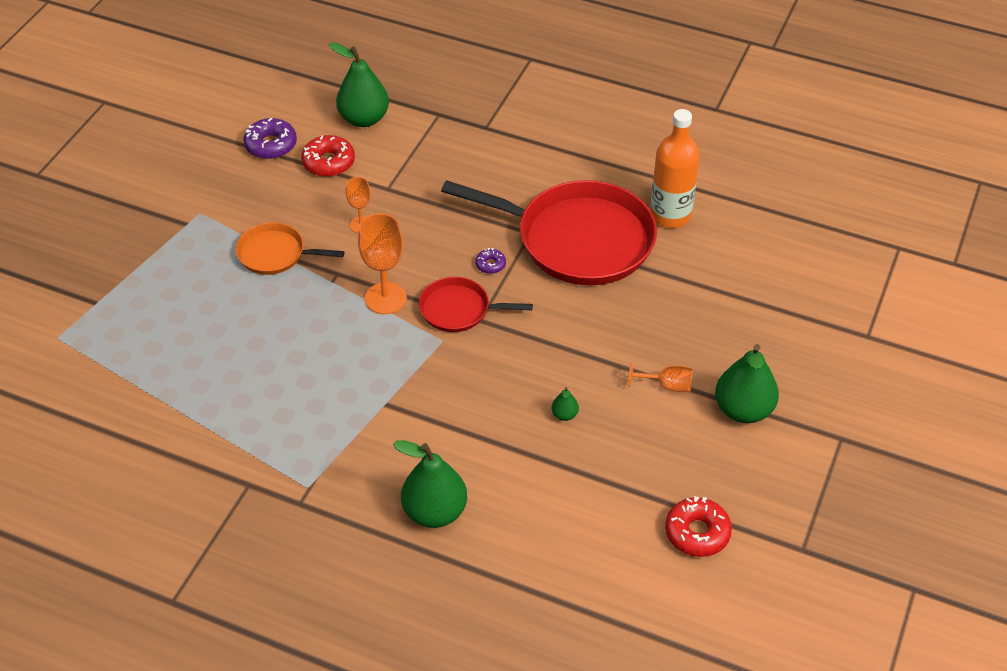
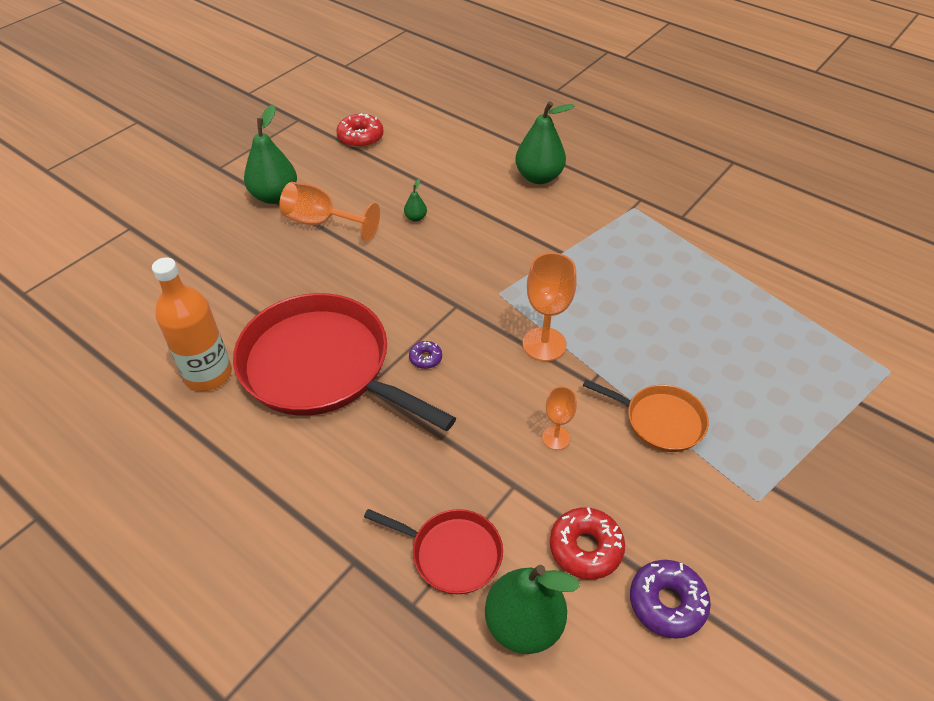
camera: 165 degrees left, 0 degrees up
(458, 309) = (474, 318): red pan -> red pan (452, 553)
(667, 385) = (321, 222): orange goblet -> orange goblet, size x1.72

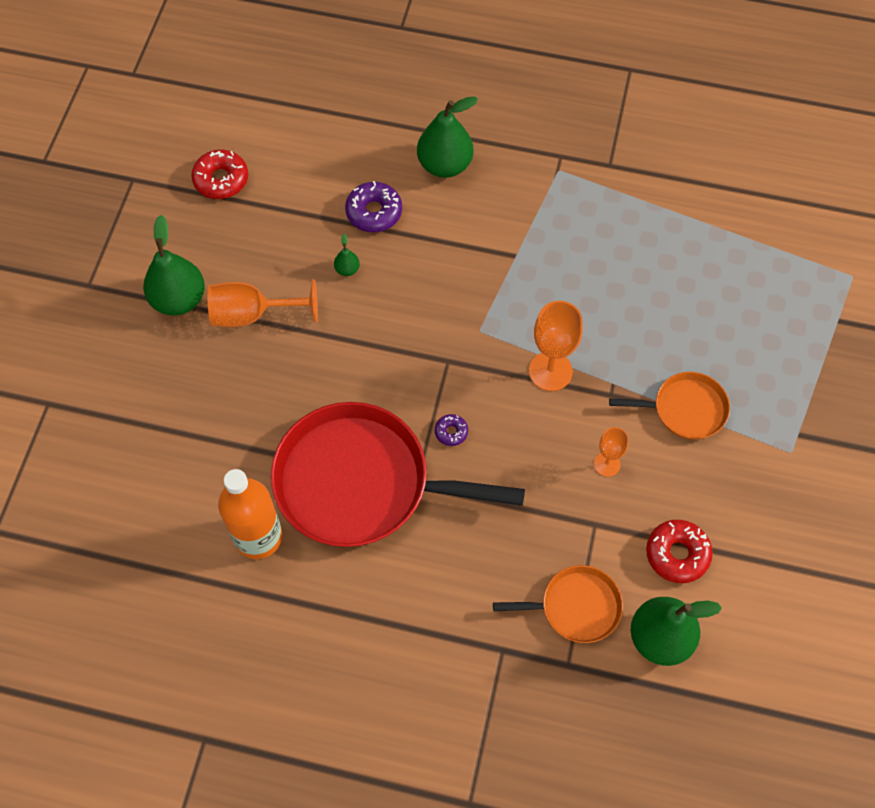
camera: 25 degrees left, 15 degrees up
(452, 553) = (576, 607): red pan -> orange pan
(667, 603) = (757, 571): purple donut -> purple donut (374, 212)

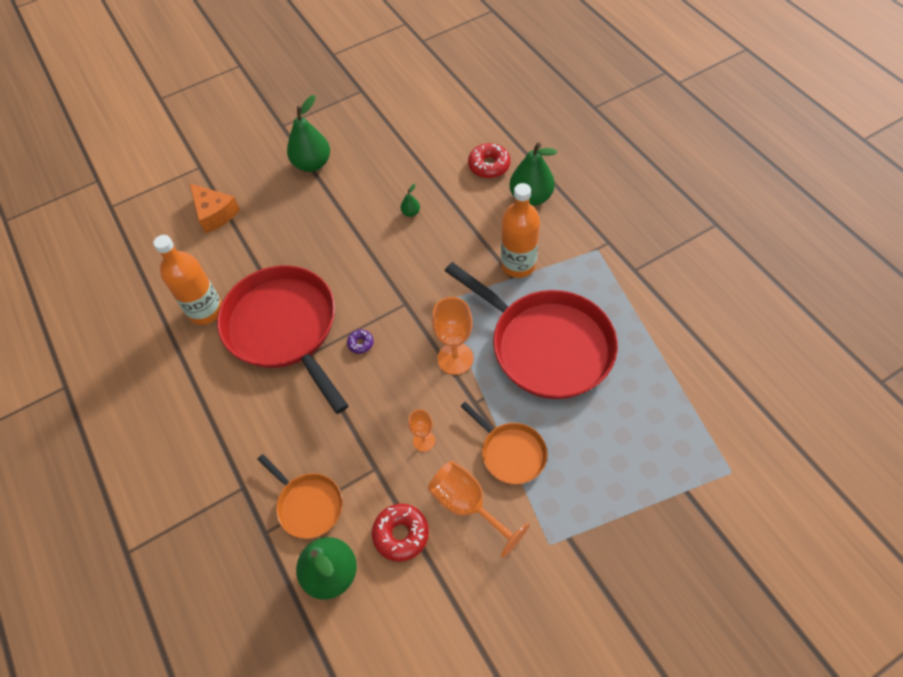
camera: 50 degrees right, 5 degrees down
(135, 436) = (215, 213): none -> orange cheese
(221, 180) = (402, 120): red donut -> red donut (489, 166)
(252, 314) = (337, 198): orange goblet -> orange goblet (468, 505)
(374, 212) = (461, 194): purple donut -> none
(507, 240) = (518, 265): none -> orange bottle
(612, 293) = (546, 345): none -> red pan

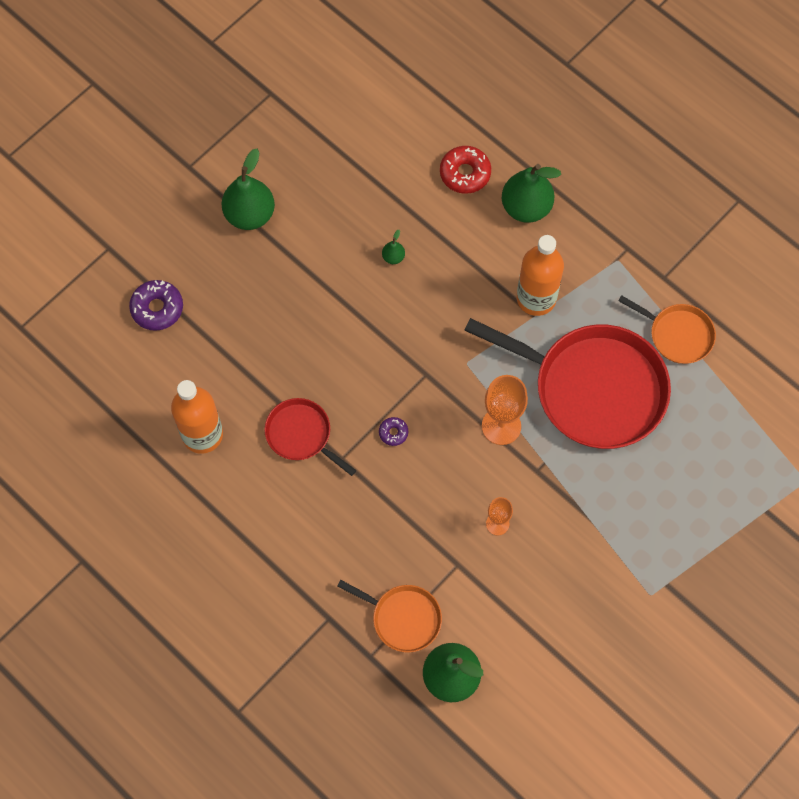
camera: 20 degrees left, 10 degrees up
(215, 213) = (157, 308): orange cheese -> purple donut
(284, 328) = (301, 434): red pan -> red pan, size x0.49
(401, 534) = (506, 622): red donut -> none
(468, 505) = (562, 577): orange goblet -> none
(511, 453) = (589, 514): orange pan -> orange pan (678, 335)

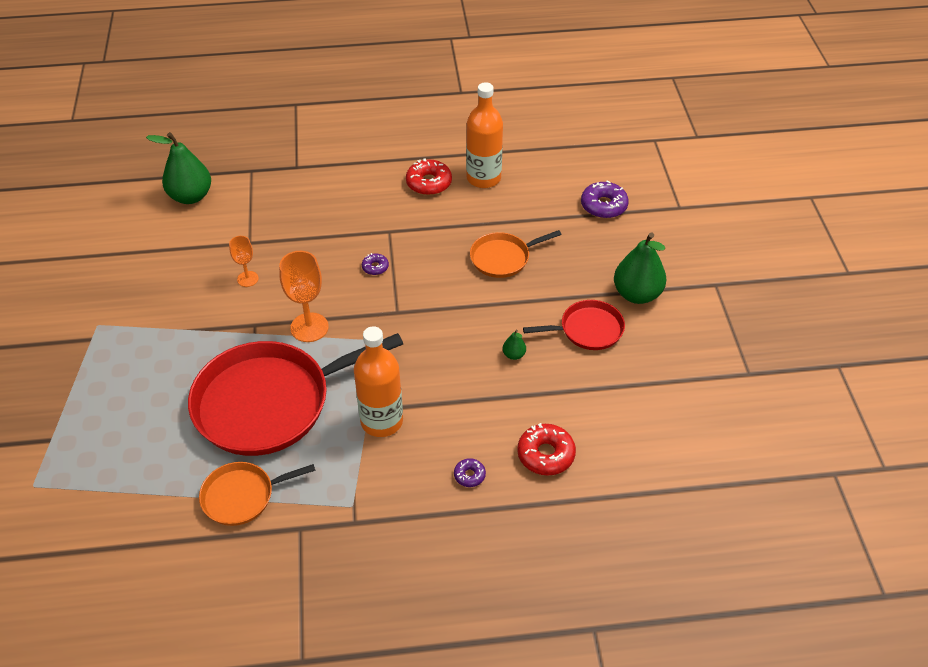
camera: 130 degrees right, 20 degrees down
(249, 477) = (429, 183): none -> red donut
(301, 434) = (429, 222): red pan -> red pan (588, 329)
(403, 618) = (252, 197): orange pan -> orange pan (503, 258)
(526, 207) = (469, 475): green pear -> purple donut

